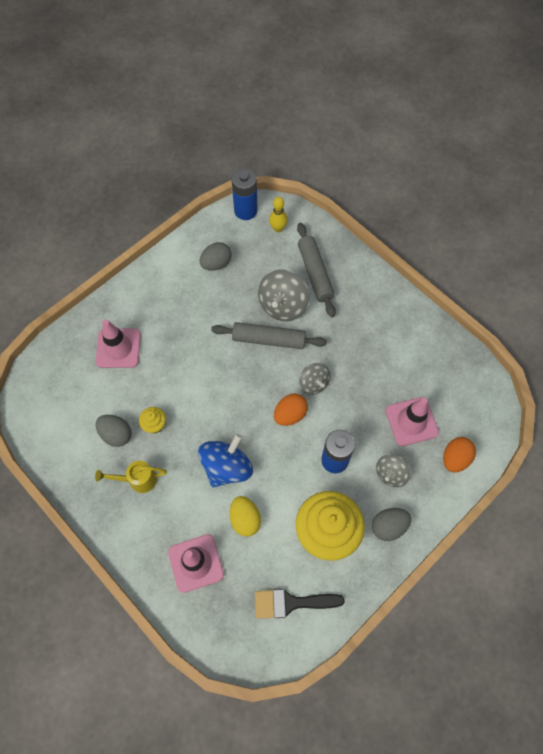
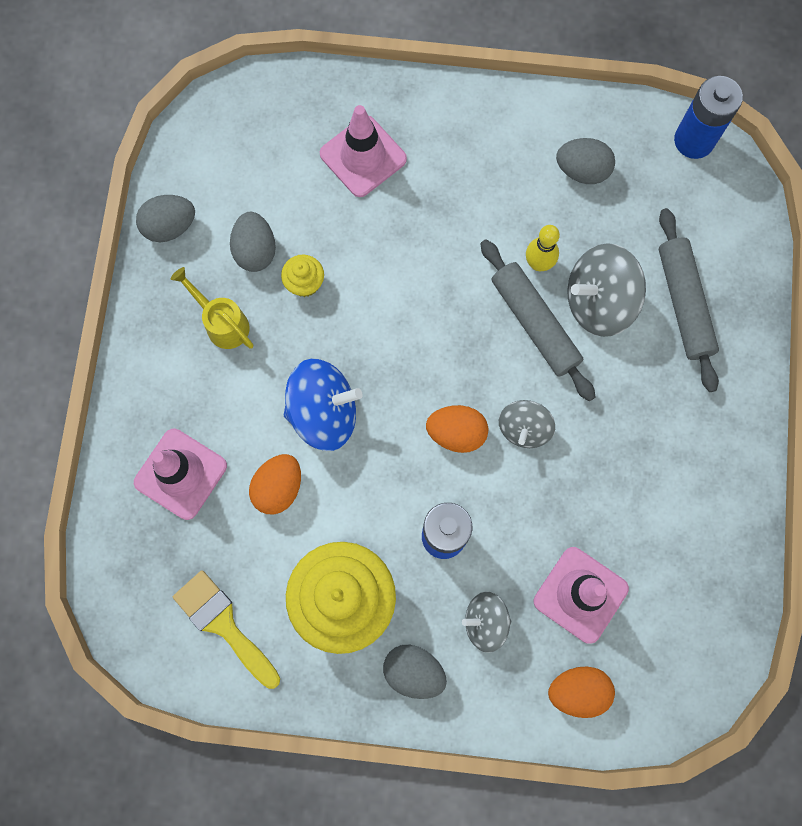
camera: 50 degrees right, 10 degrees up
(64, 466) = (170, 226): none -> grey egg
(245, 519) = (278, 488): yellow egg -> orange egg
(278, 228) = (706, 203): yellow bowling pin -> yellow bowling pin (538, 263)
(291, 603) = (224, 624): black brush -> yellow brush
(315, 273) = (683, 303): grey rolling pin -> grey rolling pin turned 45 degrees counterclockwise

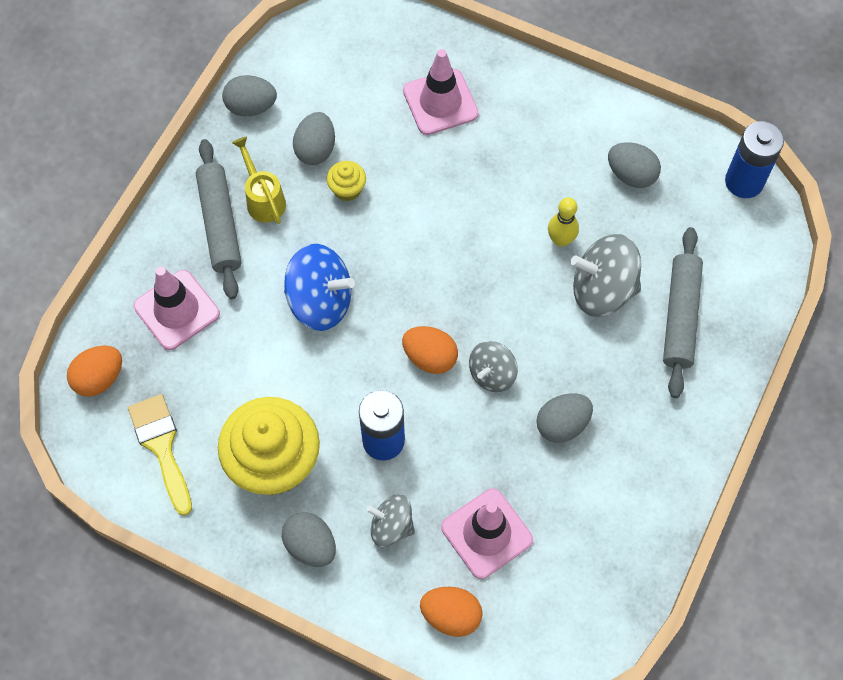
camera: 20 degrees right, 10 degrees down
(278, 488) = (255, 350): orange egg -> orange egg (99, 378)
(535, 323) = (537, 289): grey rolling pin -> grey rolling pin (220, 224)
(611, 456) = (562, 424): none -> grey egg

